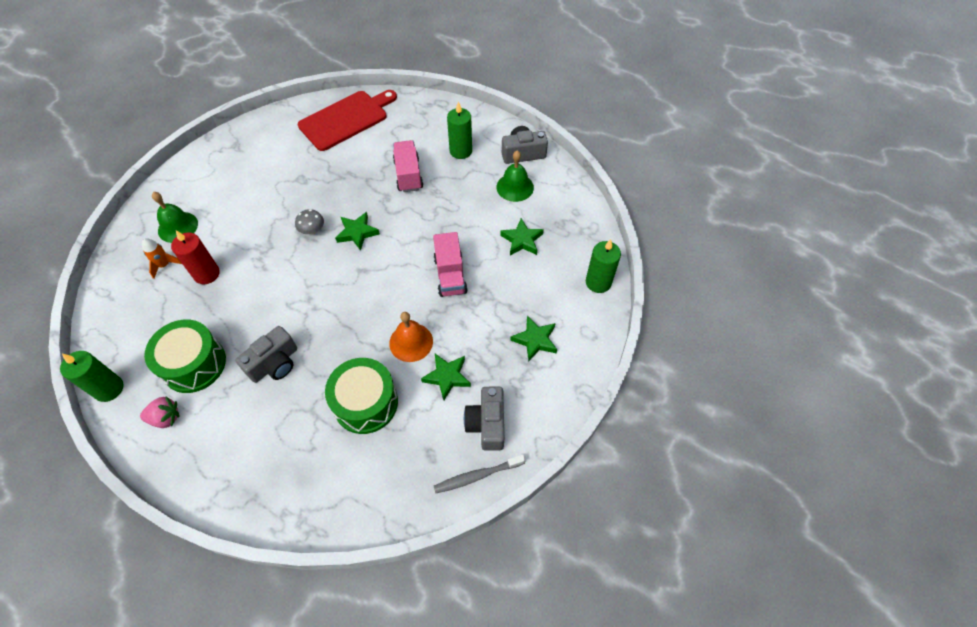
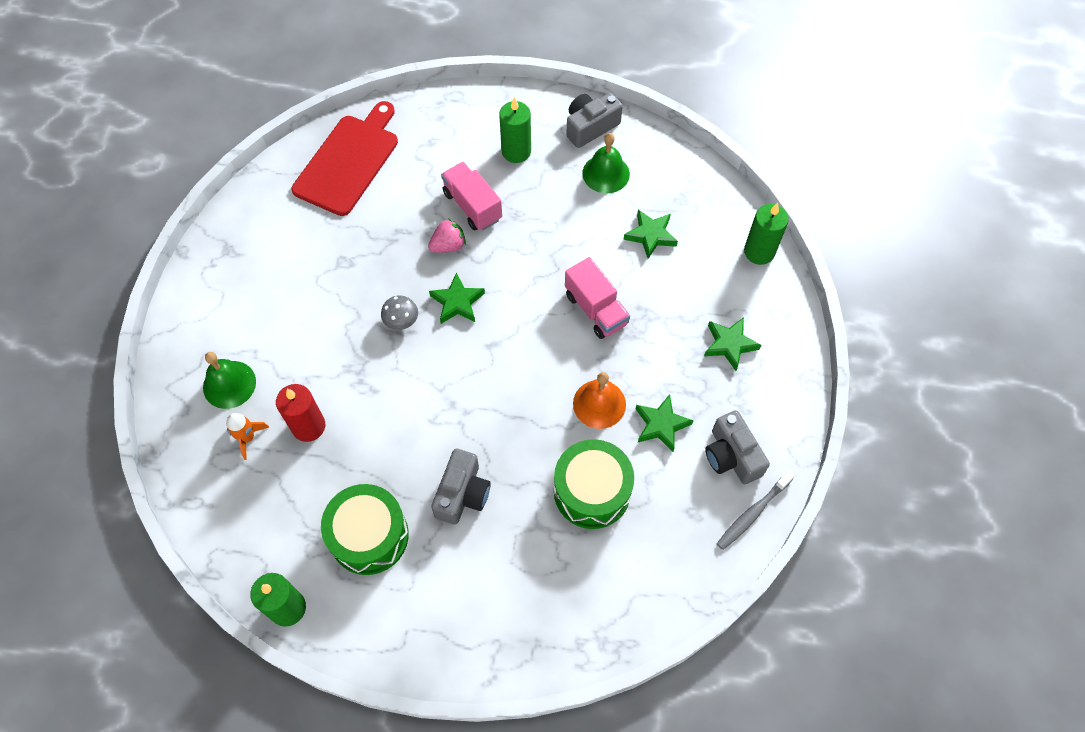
camera: 25 degrees left, 5 degrees up
(166, 418) = (379, 608): pink strawberry -> pink strawberry (448, 245)

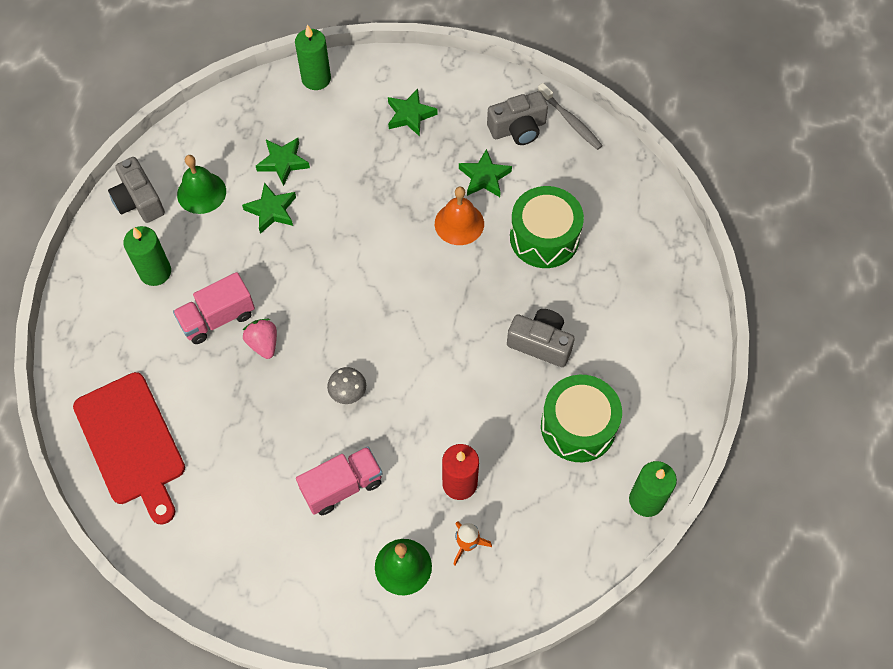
camera: 85 degrees left, 0 degrees up
(349, 161) = (131, 443): red cutting board -> red cutting board turned 150 degrees counterclockwise
(457, 302) = (333, 338): green star -> green star (271, 210)
(596, 309) = (359, 216): pink truck -> pink truck (342, 486)

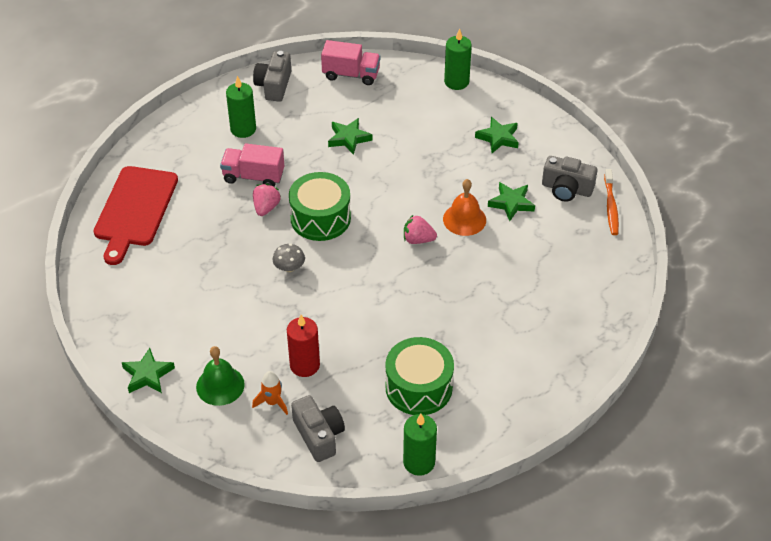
camera: 40 degrees right, 15 degrees down
(201, 192) = (316, 103): green bell -> none
(283, 162) = (384, 116): green star -> green star (147, 375)
(342, 486) = (230, 316): pink truck -> pink truck (351, 74)
(438, 275) = (418, 239): none -> pink strawberry
(540, 343) = (445, 323): grey camera -> grey camera (319, 435)
(544, 237) = (515, 263): green drum -> green drum (320, 218)
(570, 121) = (611, 206): grey toothbrush -> orange toothbrush

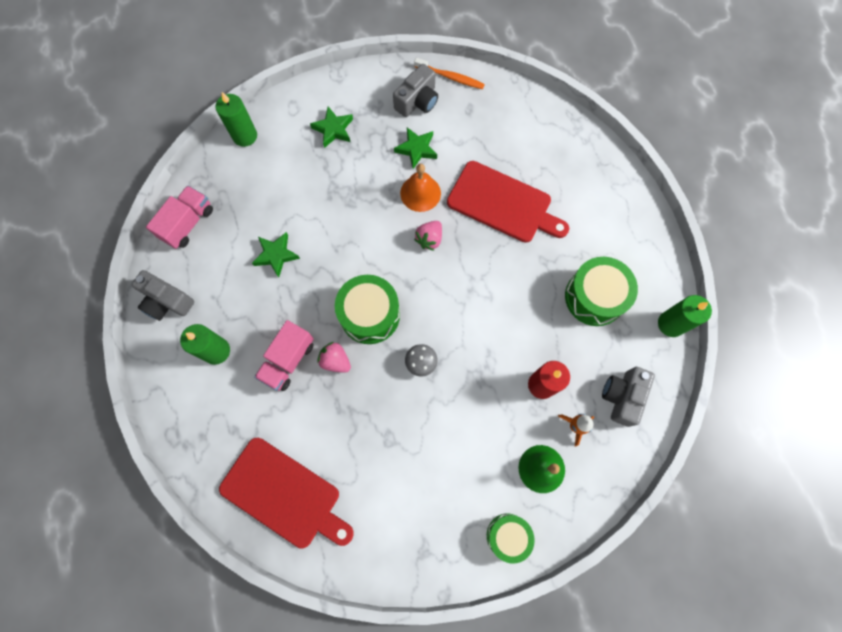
camera: 70 degrees left, 25 degrees up
(147, 375) = (508, 536): green star -> green drum
(319, 435) = (622, 396): grey camera -> grey camera turned 60 degrees counterclockwise
(487, 286) = (503, 204): none -> red cutting board

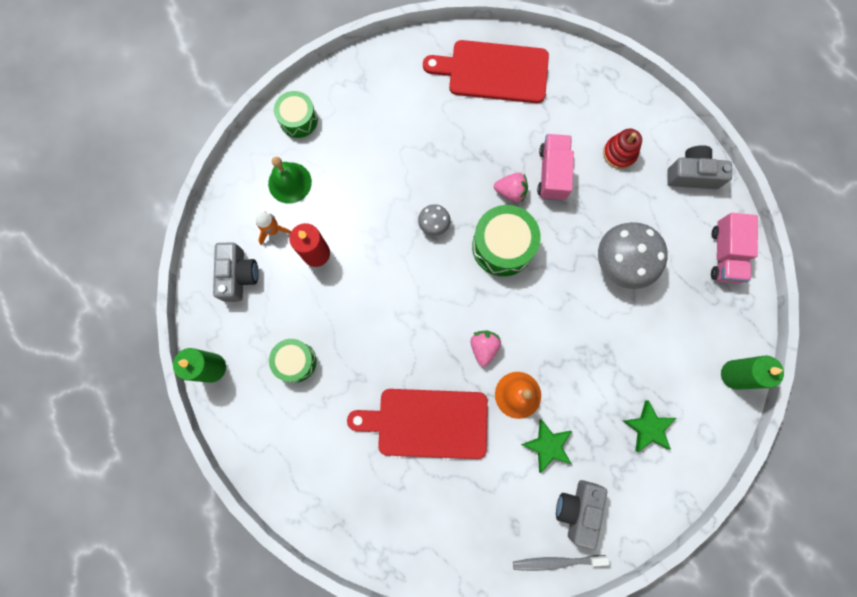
camera: 155 degrees right, 5 degrees up
(216, 351) = (619, 153): green candle -> red stacking toy
(276, 255) = (622, 262): green star -> grey mushroom
(450, 77) = (556, 561): orange toothbrush -> grey toothbrush
(594, 297) = (296, 361): green drum -> green drum, size x0.64

